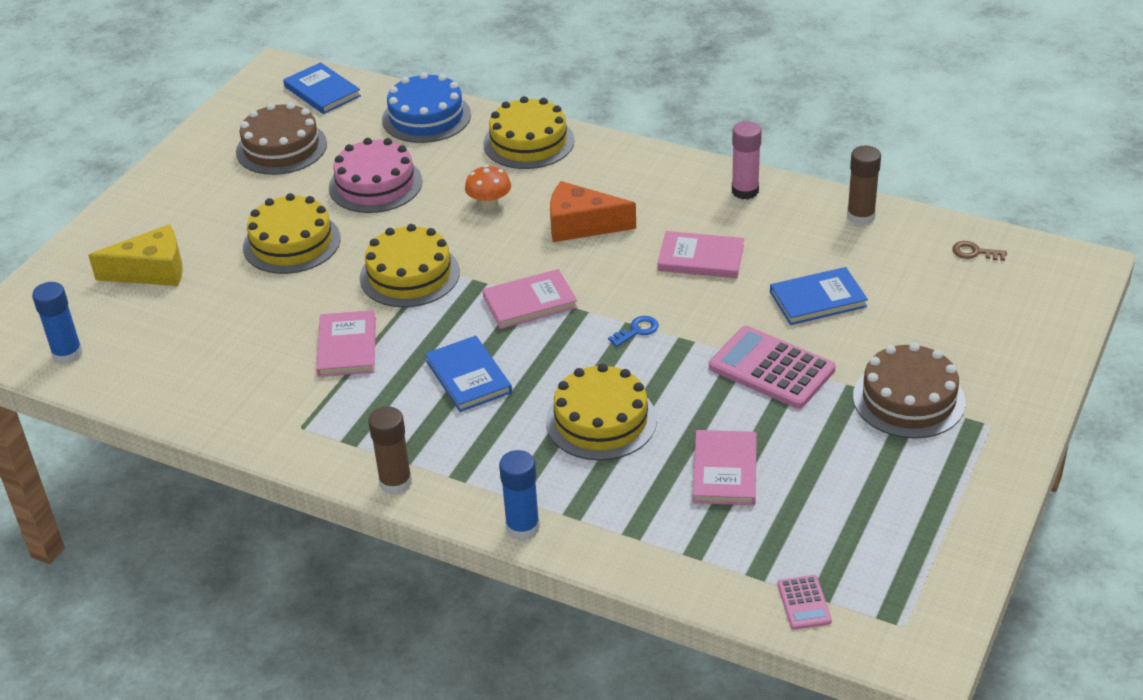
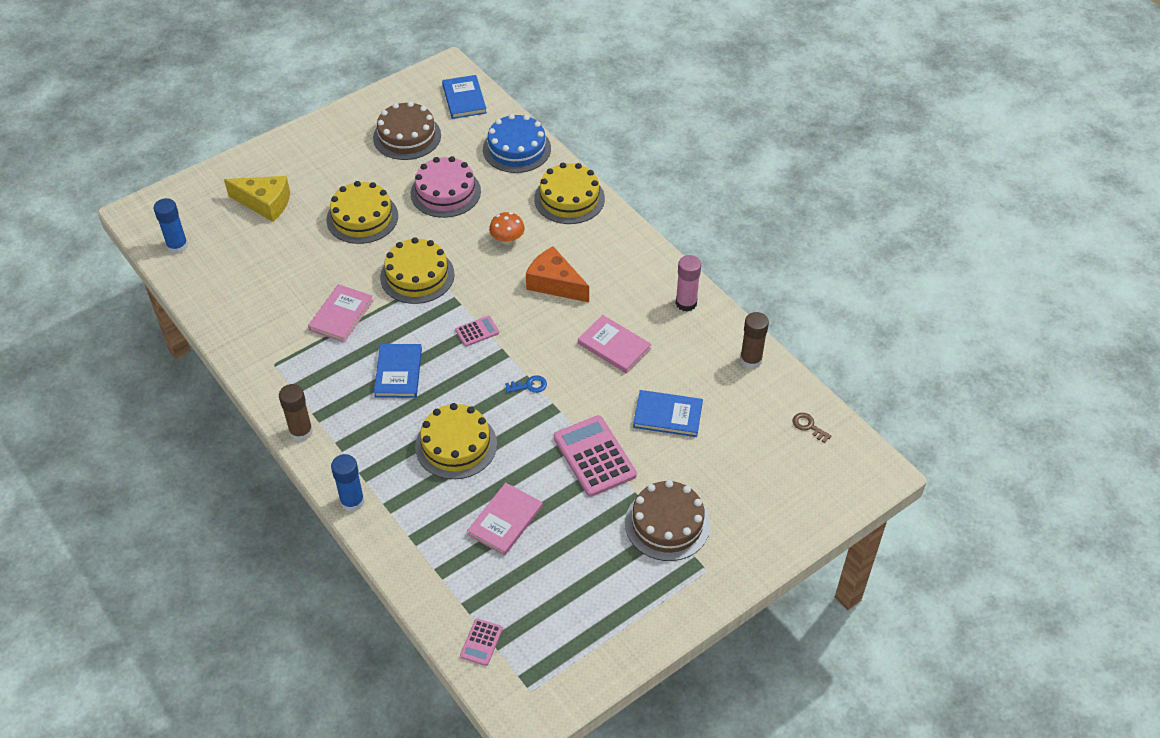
camera: 25 degrees right, 10 degrees up
(530, 302) = (477, 331): pink book -> pink calculator

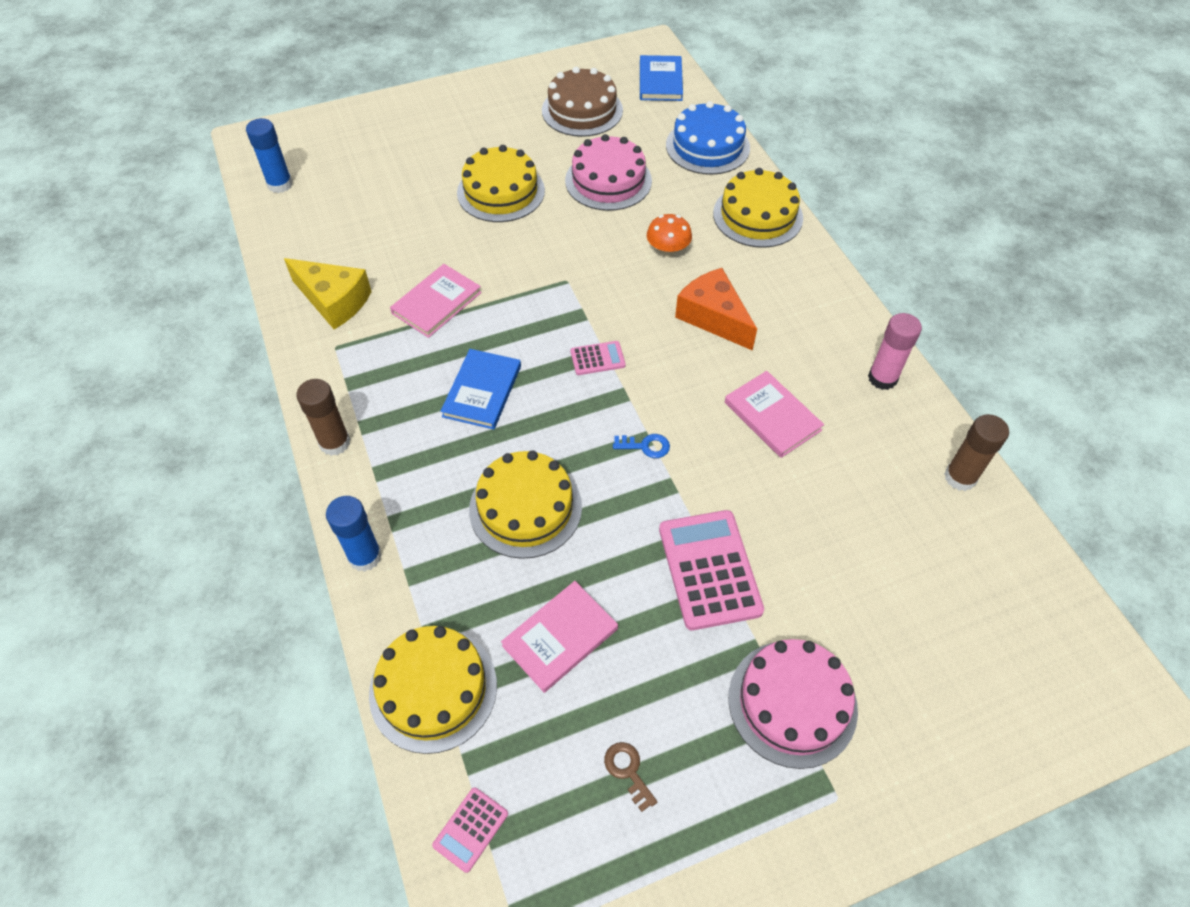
camera: 15 degrees right, 5 degrees up
(265, 203) = (395, 155): yellow cheese -> yellow cheese (334, 301)
(417, 276) = (544, 273): yellow cake -> yellow cake (433, 689)
(667, 524) = (792, 703): brown cake -> pink cake
(668, 415) = (826, 532): blue book -> none
(808, 426) = (1032, 597): brown key -> brown key (628, 771)

